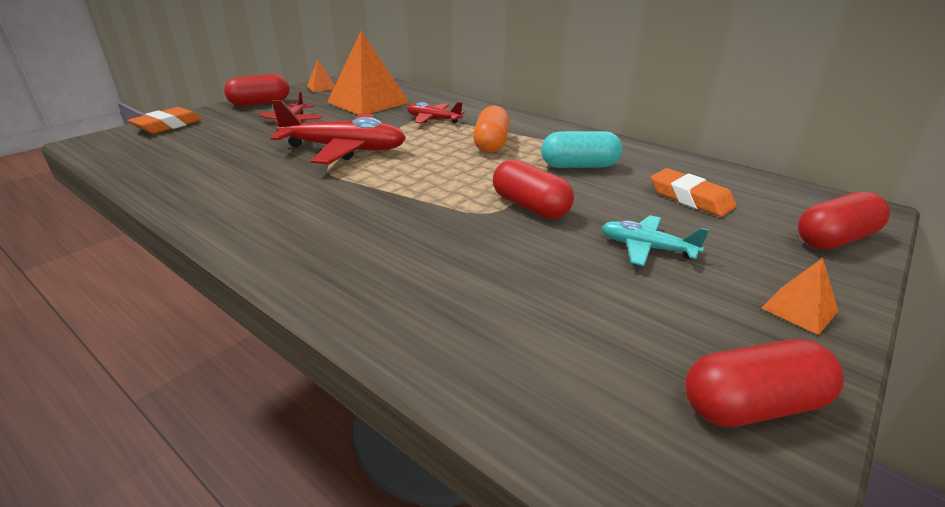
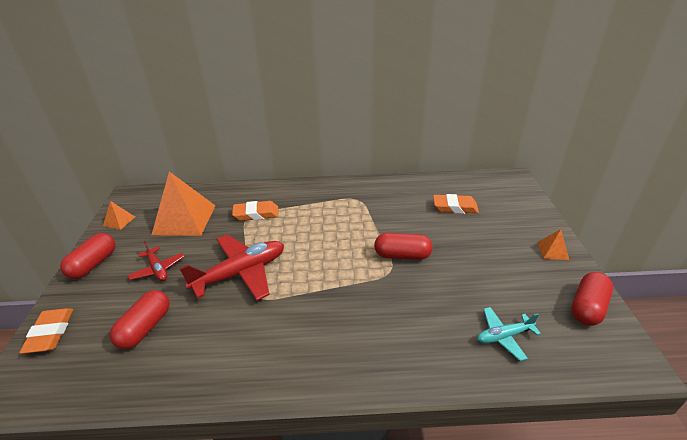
camera: 40 degrees left, 5 degrees up
(433, 119) = (256, 214): red plane -> orange eraser
(491, 144) = (320, 218): orange capsule -> none
(579, 166) = (385, 211): turquoise capsule -> none
(647, 248) = (476, 251): turquoise plane -> turquoise plane (504, 336)
(834, 239) = (523, 203): red capsule -> red capsule (145, 328)

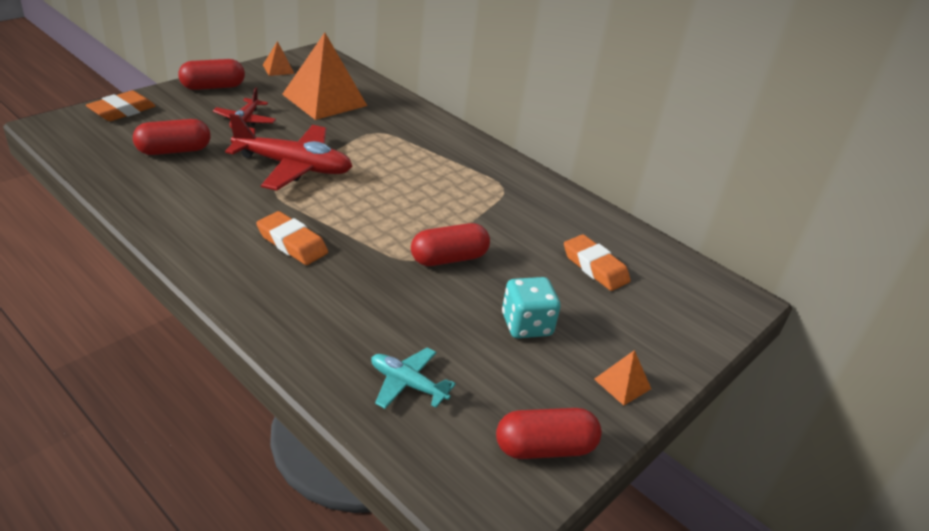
camera: 40 degrees right, 0 degrees up
(256, 214) = (387, 135): orange eraser -> orange eraser (292, 243)
(402, 255) = (449, 258): red capsule -> red capsule turned 75 degrees counterclockwise
(484, 258) = (526, 325): none -> turquoise dice

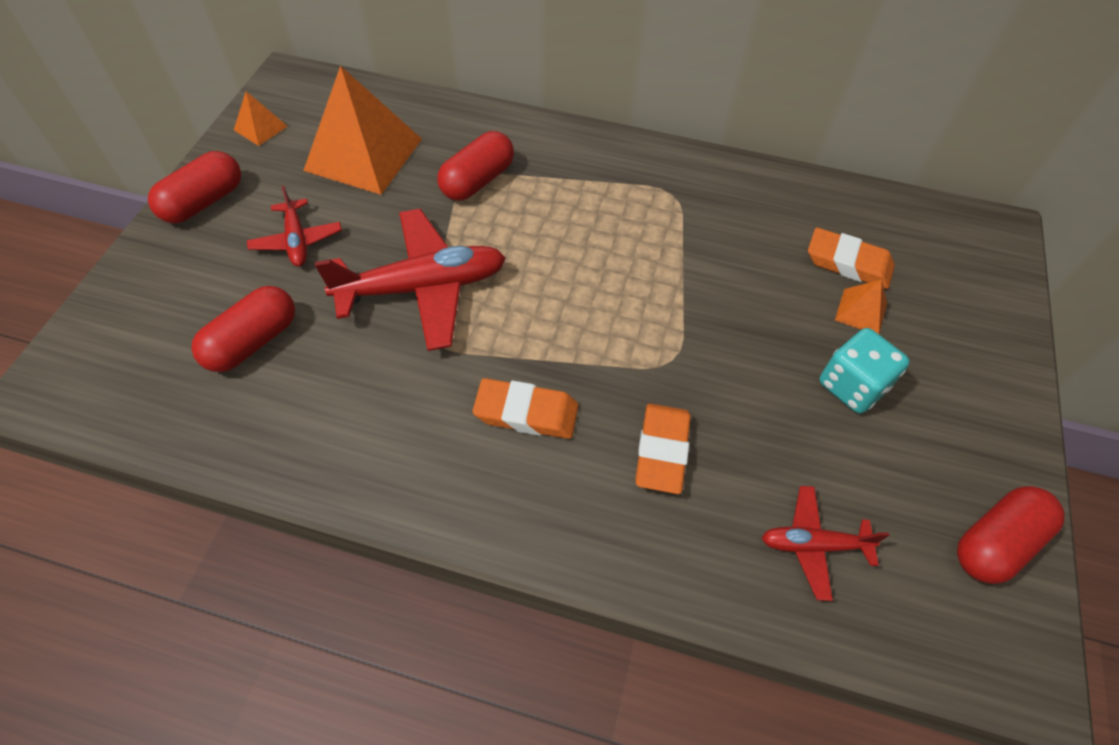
camera: 25 degrees left, 20 degrees up
(122, 111) = (119, 308): orange eraser -> orange eraser (662, 451)
(408, 384) = (813, 545): turquoise plane -> red plane
(449, 258) = (705, 335): red capsule -> red capsule (477, 181)
(622, 384) = (992, 411): orange pyramid -> orange pyramid (861, 312)

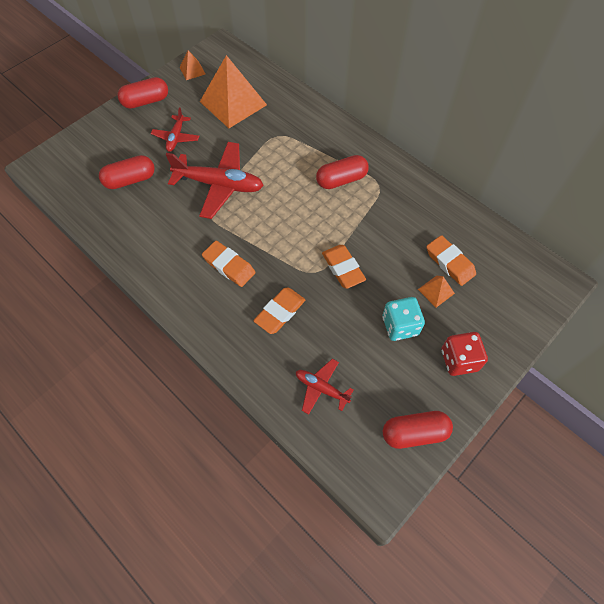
camera: 30 degrees right, 5 degrees up
(477, 181) = (280, 139): red capsule -> red capsule (341, 180)
(708, 336) = (343, 268): none -> orange eraser
(966, 397) = (459, 360): none -> red dice

